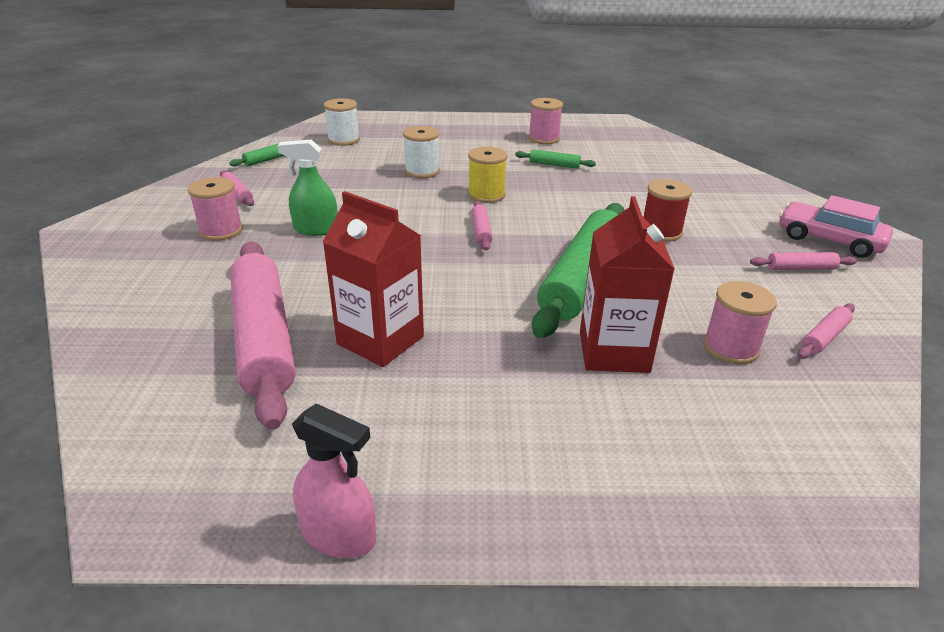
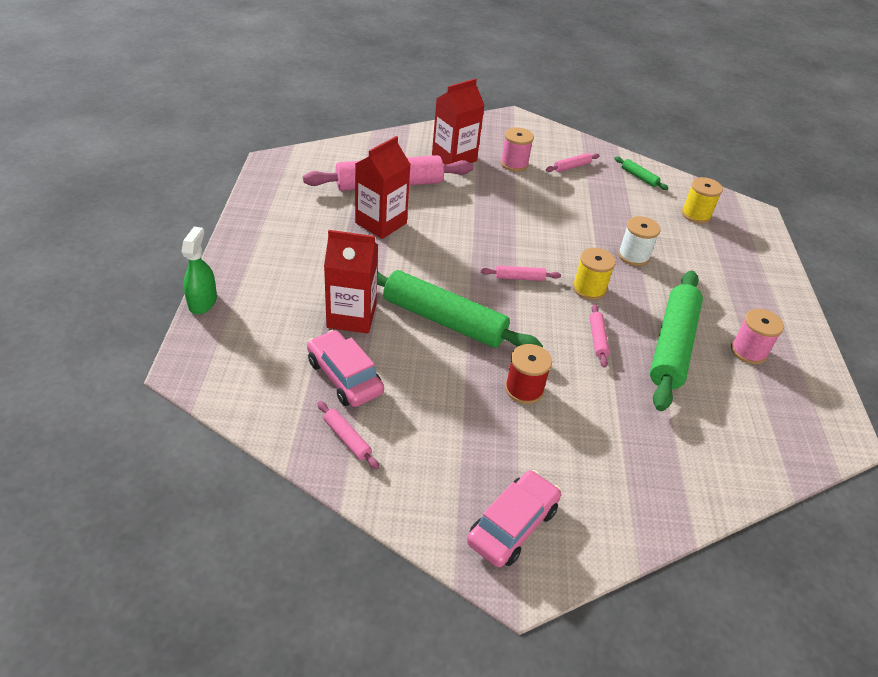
camera: 90 degrees right, 10 degrees up
(191, 278) = (454, 158): none -> red carton
(316, 229) = (518, 200): green spray bottle -> green spray bottle (203, 302)
(339, 535) = (245, 207): pink spray bottle -> none
(344, 140) = (696, 214): white spool -> yellow spool
(554, 165) = (672, 346): green rolling pin -> green rolling pin, size x2.40
(730, 348) = (344, 377): pink spool -> pink car
(800, 268) = (454, 471): pink rolling pin -> pink rolling pin (597, 339)

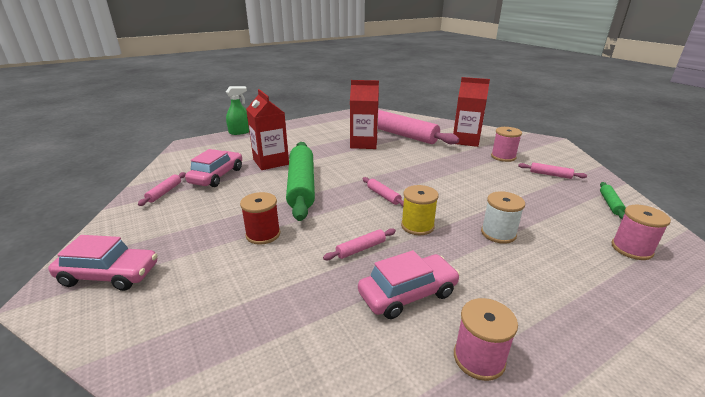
camera: 60 degrees right, 15 degrees down
(672, 346) = (408, 294): green rolling pin -> pink car
(696, 214) = (631, 249): yellow spool -> pink spool

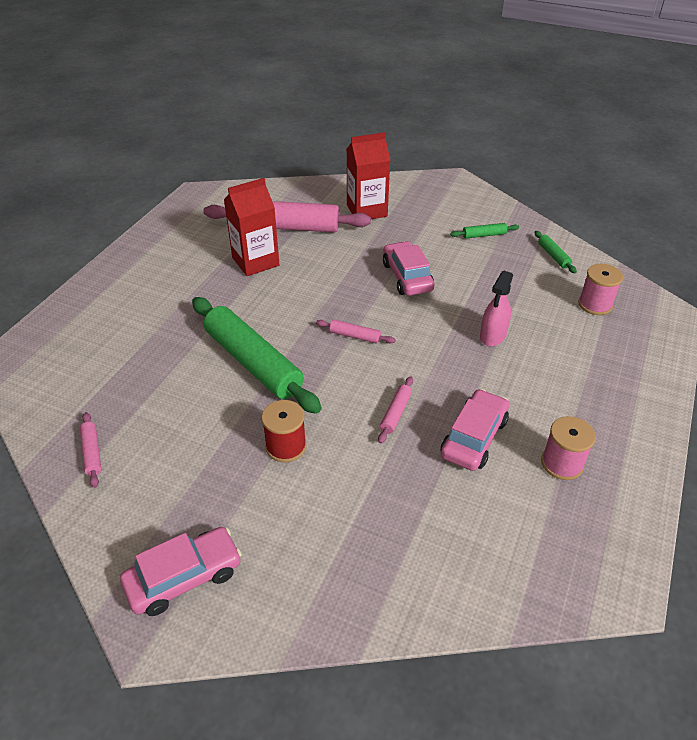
camera: 35 degrees left, 15 degrees up
(217, 176) = (128, 396): pink car -> pink car (407, 277)
(240, 132) = (57, 305): green spray bottle -> none
(271, 162) = (171, 342): red carton -> none
(417, 226) = (420, 360): yellow spool -> none
(498, 233) = (492, 336): white spool -> pink spray bottle
(503, 157) = (424, 224): pink spool -> none
(550, 175) = (484, 235): pink rolling pin -> green rolling pin

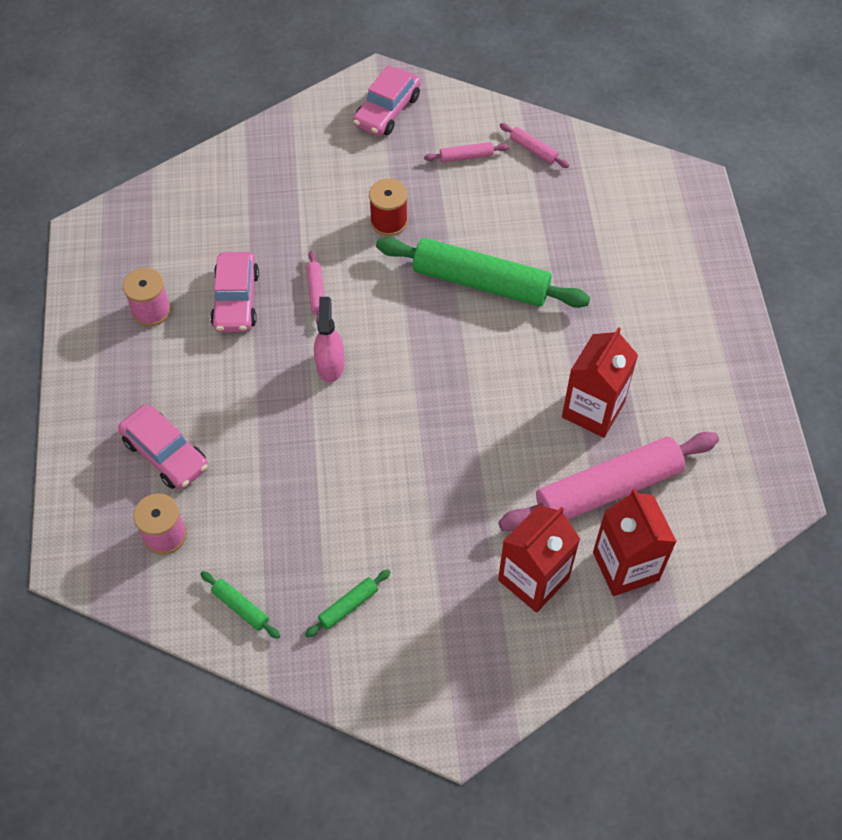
camera: 150 degrees right, 15 degrees up
(311, 198) = (625, 566): none -> red carton
(355, 336) = (407, 358): pink rolling pin -> pink rolling pin (466, 156)
(407, 277) = (404, 473): pink car -> pink car (165, 454)
(492, 336) = (265, 427): pink spray bottle -> pink spray bottle (330, 365)

